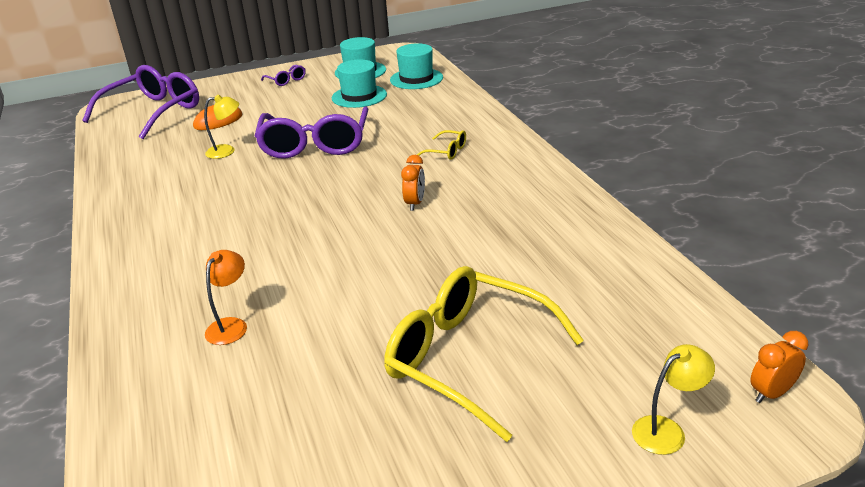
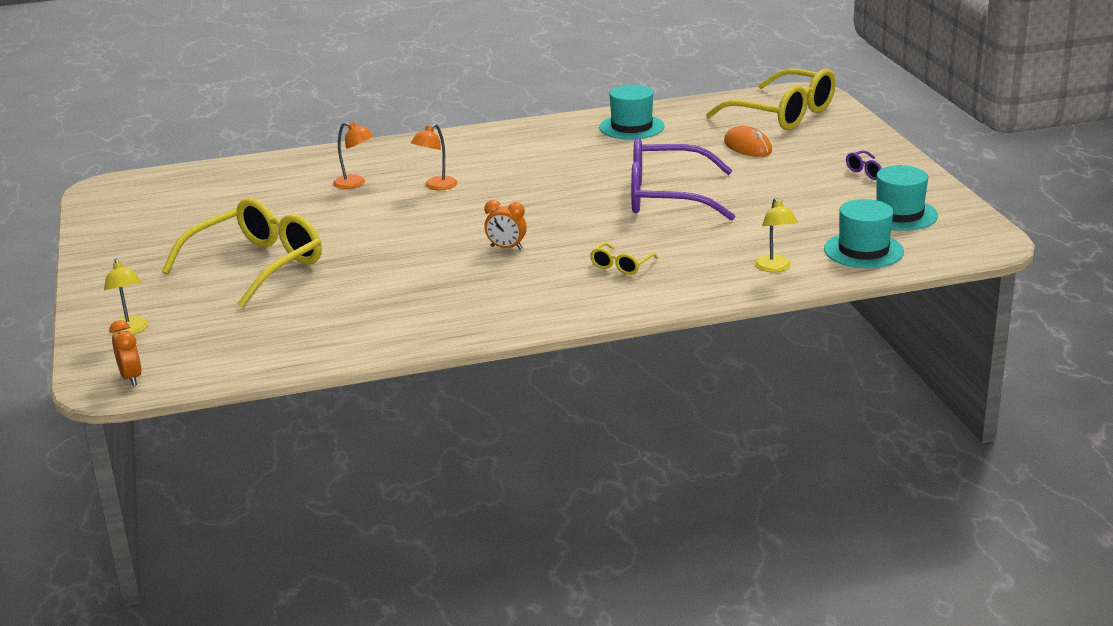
camera: 95 degrees right, 5 degrees down
(154, 112) = (783, 114): purple glasses -> yellow glasses
(227, 151) = (666, 157): yellow lamp -> yellow lamp (774, 268)
(258, 263) = (436, 186): none -> orange lamp
(359, 96) = (806, 216): turquoise hat -> turquoise hat (631, 127)

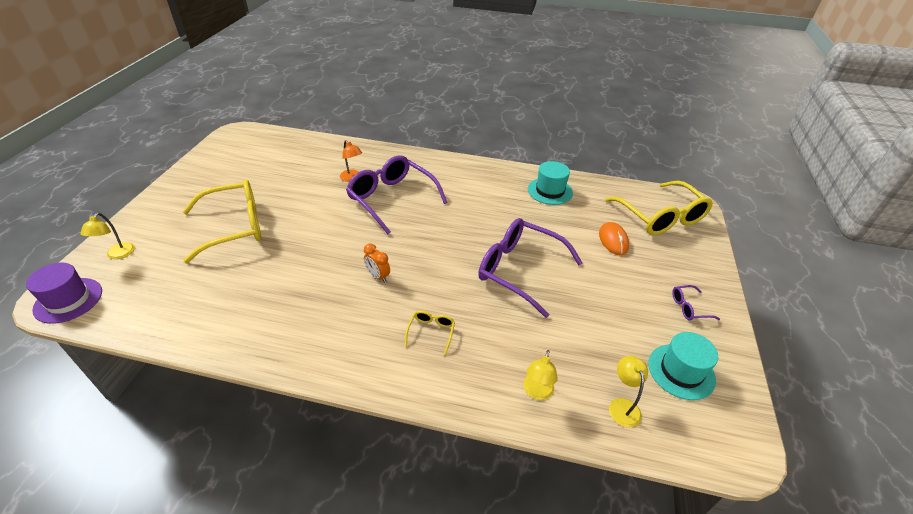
camera: 25 degrees right, 15 degrees up
(131, 378) = (68, 300): orange clock -> purple hat
(436, 186) = (391, 199): orange lamp -> purple glasses
(621, 266) = (431, 332): yellow glasses -> yellow glasses turned 135 degrees clockwise
(863, 250) = (622, 406): turquoise hat -> yellow lamp

